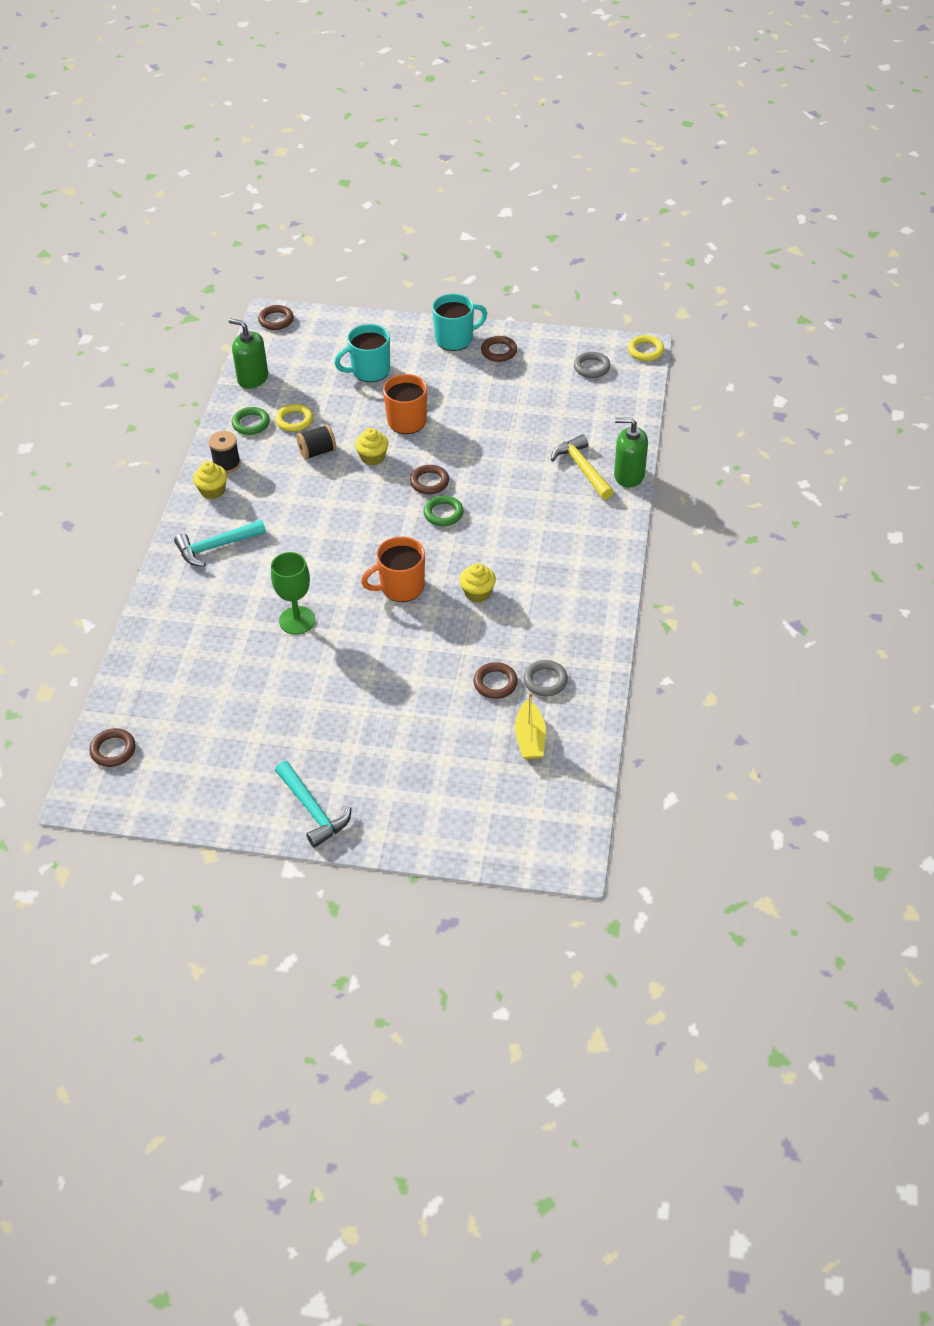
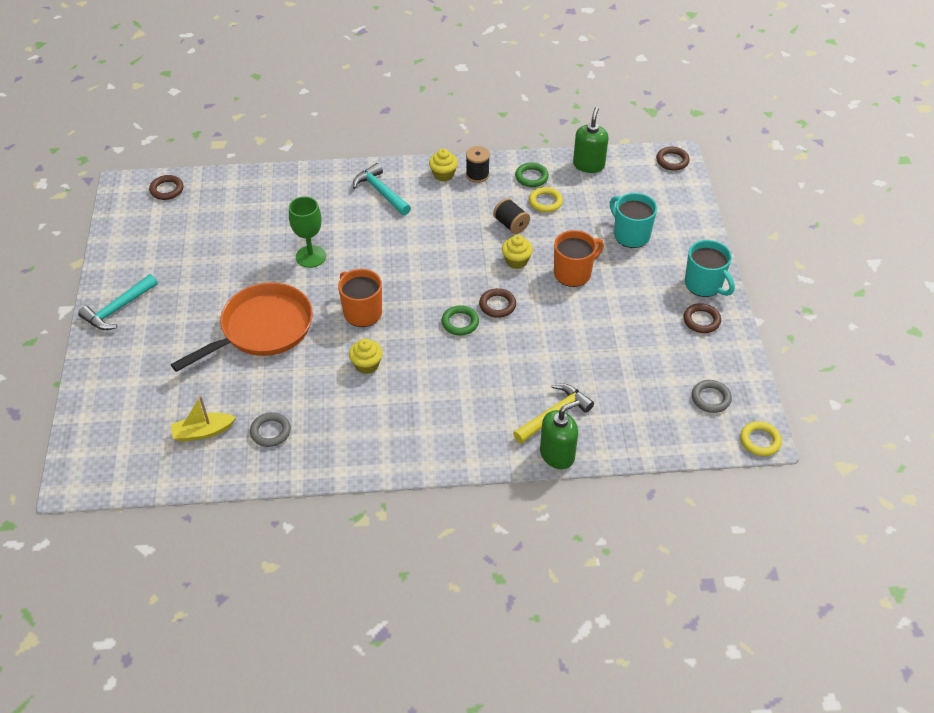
camera: 75 degrees right, 0 degrees up
(396, 675) = (262, 329): none -> orange pan
(495, 683) = (262, 397): brown ring -> none
(629, 475) = (557, 454): green soap dispenser -> green soap dispenser turned 60 degrees clockwise

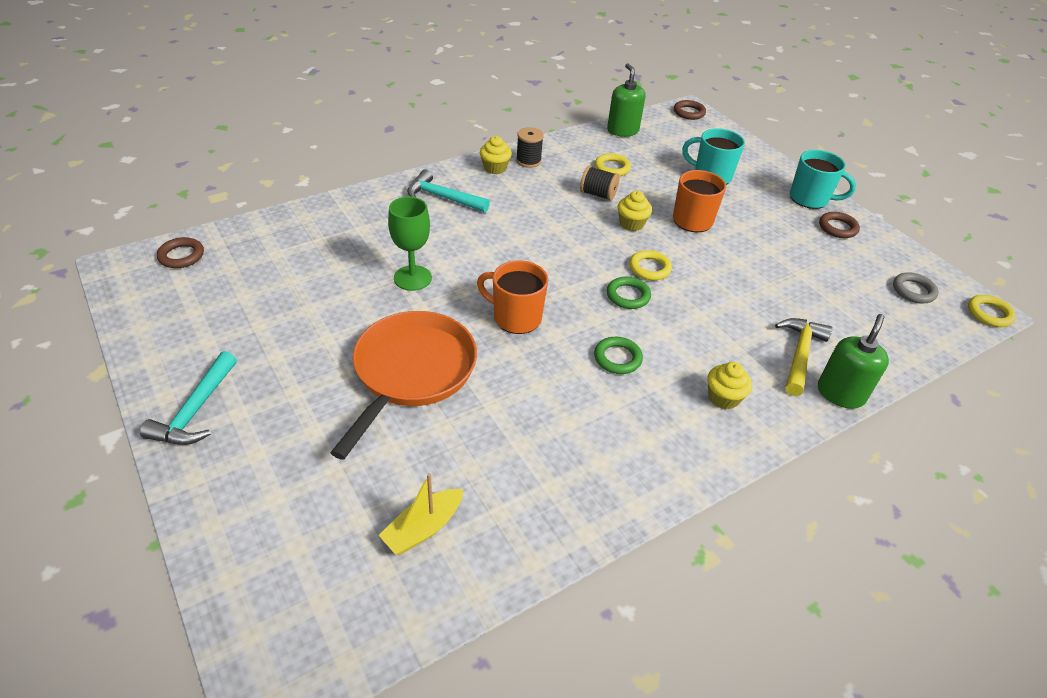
camera: 30 degrees left, 5 degrees down
(270, 432) = (513, 492): grey ring -> none
(367, 365) = (566, 371): yellow cupcake -> yellow cupcake (723, 398)
(497, 305) = (649, 268): brown ring -> yellow ring
(531, 177) = (581, 151): green ring -> green ring (617, 358)

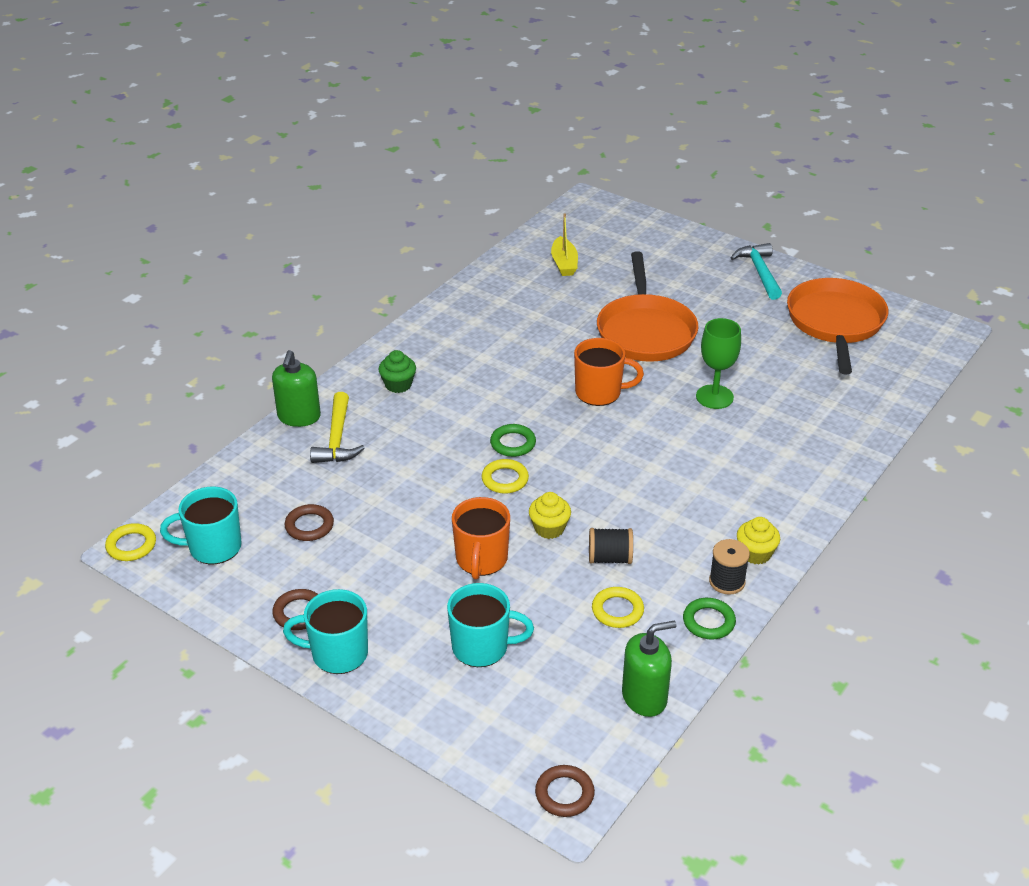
camera: 160 degrees right, 5 degrees down
(181, 256) = (919, 353): brown ring -> brown ring (309, 526)
(209, 311) = (835, 323): none -> orange pan
(423, 528) = (564, 263): yellow boat -> yellow boat turned 150 degrees clockwise
(443, 197) = (772, 490): turquoise hammer -> none
(617, 358) = (496, 387): green ring -> green ring (708, 622)
(622, 130) = (644, 697): green soap dispenser -> green soap dispenser turned 75 degrees counterclockwise
(723, 398) = (398, 385): yellow cupcake -> green cupcake
(913, 291) = (213, 547): grey ring -> turquoise mug

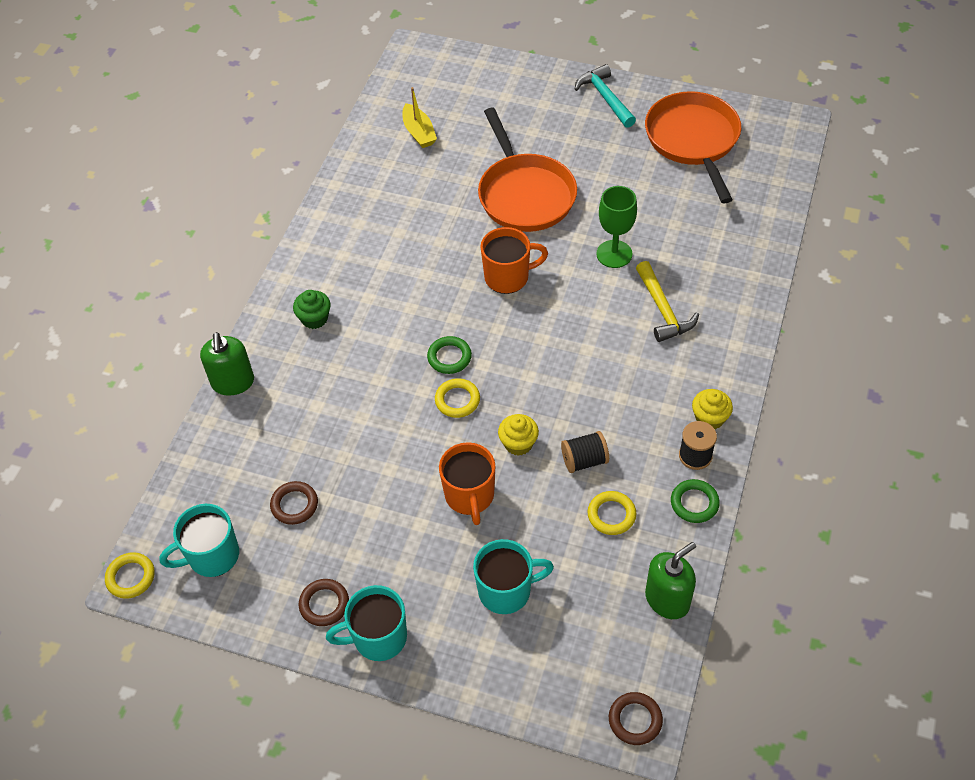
camera: 15 degrees left, 15 degrees up
(337, 438) = (280, 398): yellow hammer -> yellow hammer (662, 310)

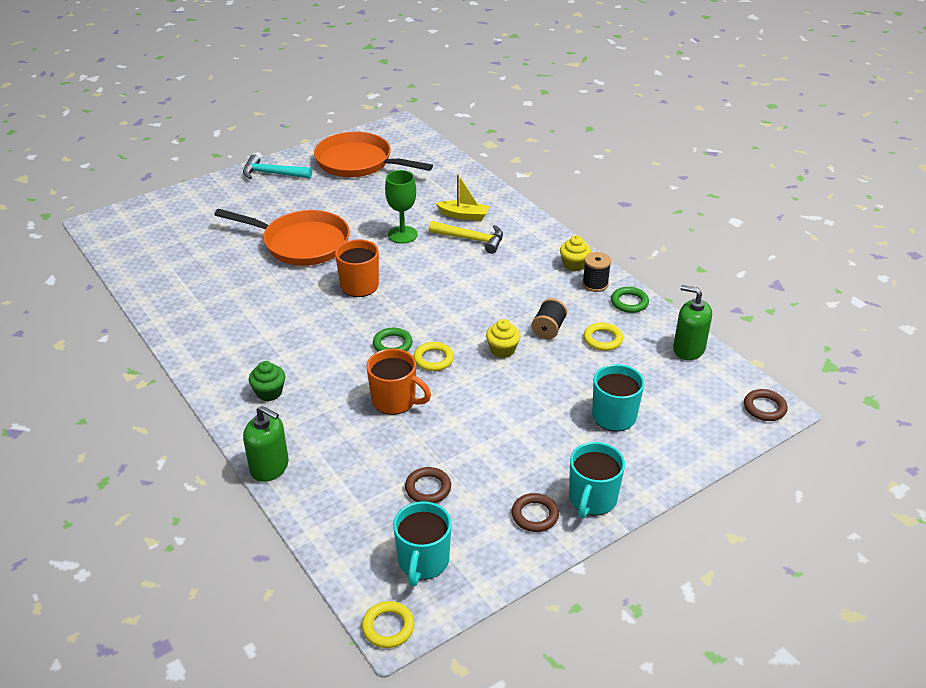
camera: 55 degrees left, 15 degrees down
(419, 132) = (175, 259): yellow boat -> yellow boat (463, 215)
(469, 496) = (520, 394): orange mug -> orange mug (395, 401)
(667, 599) = (688, 349): green soap dispenser -> green soap dispenser turned 60 degrees counterclockwise

